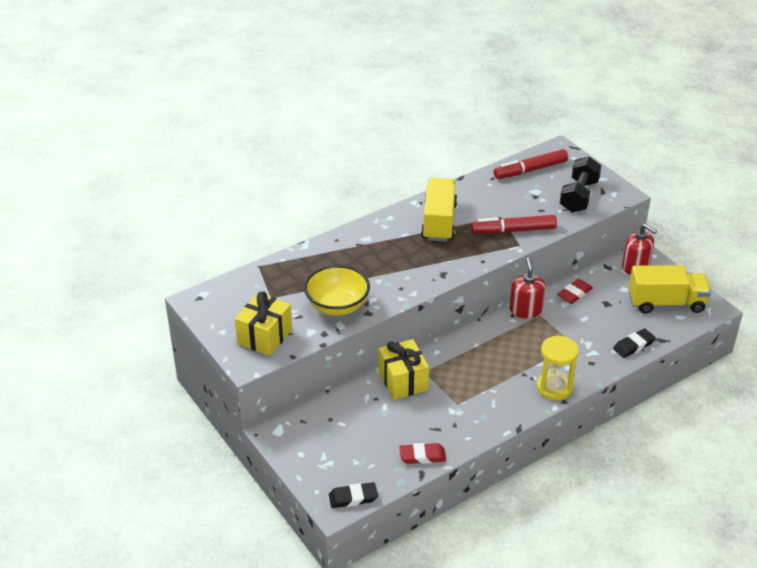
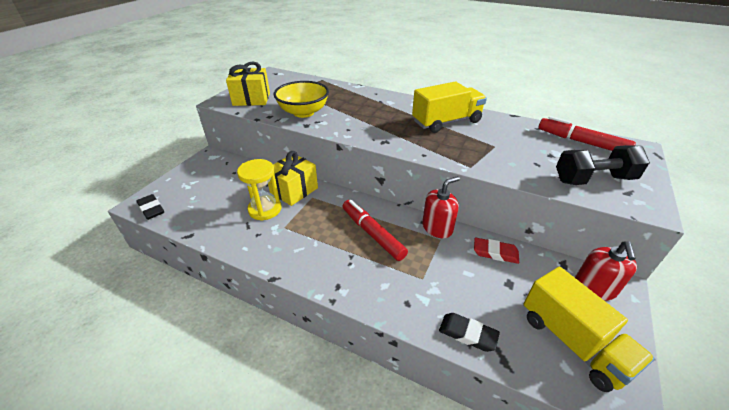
camera: 60 degrees right, 0 degrees up
(422, 456) = (210, 229): red eraser -> none
(513, 230) = (486, 158): red marker -> red marker (372, 233)
(554, 387) = (347, 285): yellow hourglass -> yellow hourglass (265, 209)

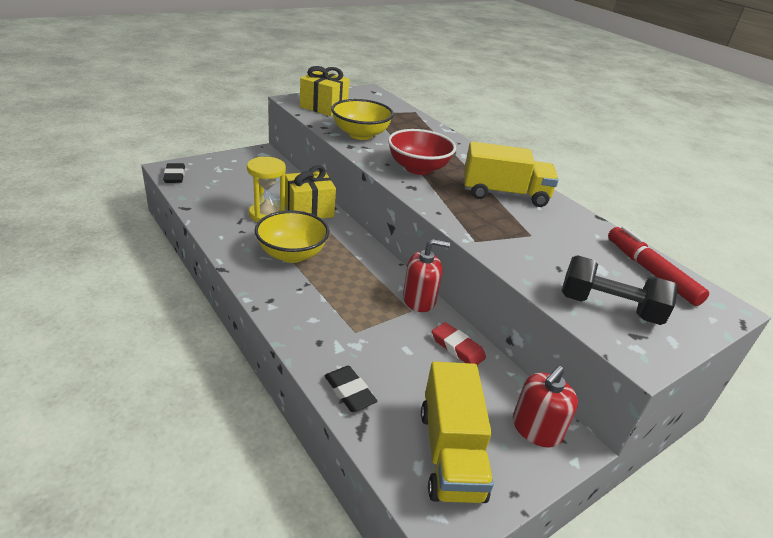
camera: 25 degrees right, 5 degrees down
(316, 235) = (292, 254): none -> yellow bowl
(372, 124) = (418, 168): none -> red bowl
(372, 233) = (346, 275): red marker -> none

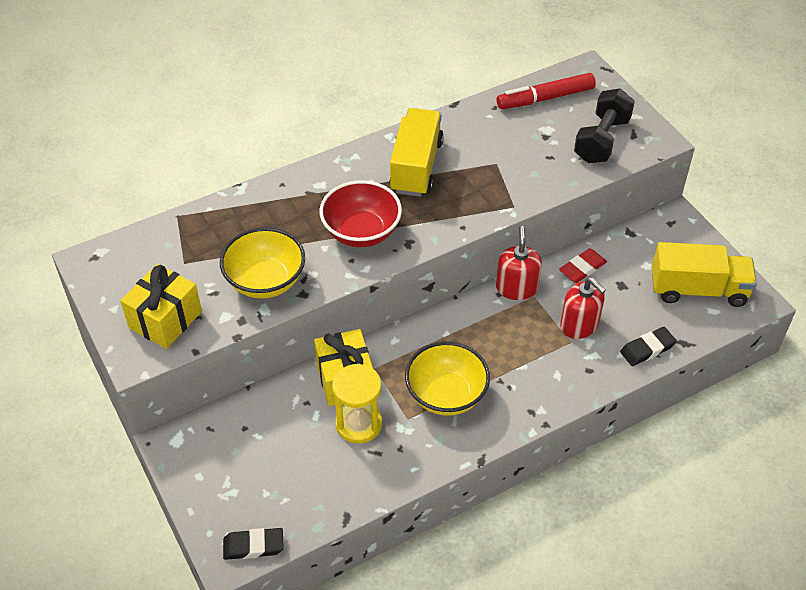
camera: 80 degrees left, 15 degrees up
(536, 429) = (666, 234): red soap dispenser -> red soap dispenser (579, 325)

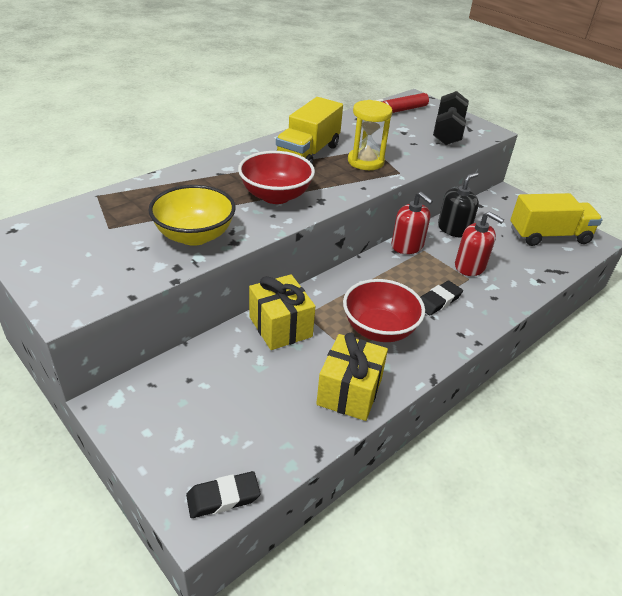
camera: 15 degrees left, 10 degrees down
(165, 320) = (95, 273): yellow gift -> yellow gift (349, 392)
(359, 424) = (305, 362): yellow hourglass -> yellow hourglass (365, 161)
(416, 167) = (308, 153): yellow truck -> yellow truck turned 150 degrees counterclockwise
(446, 395) = (379, 329): yellow bowl -> red bowl
(516, 288) = (407, 246): red soap dispenser -> red soap dispenser turned 150 degrees clockwise
(582, 268) = (453, 229): red eraser -> black soap dispenser
(647, 349) = (533, 278): black eraser -> black eraser (438, 301)

